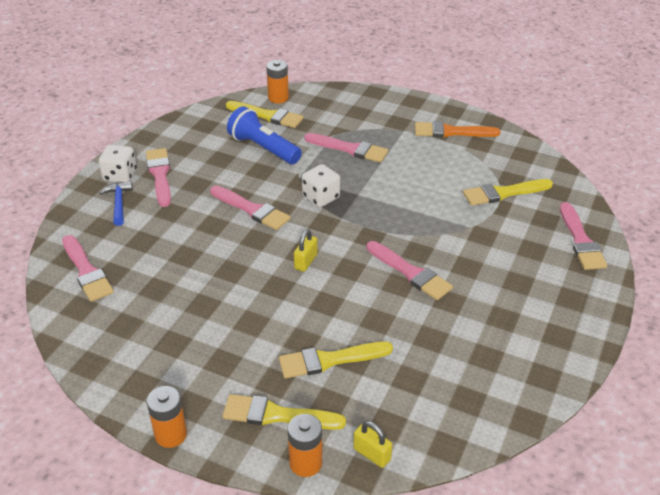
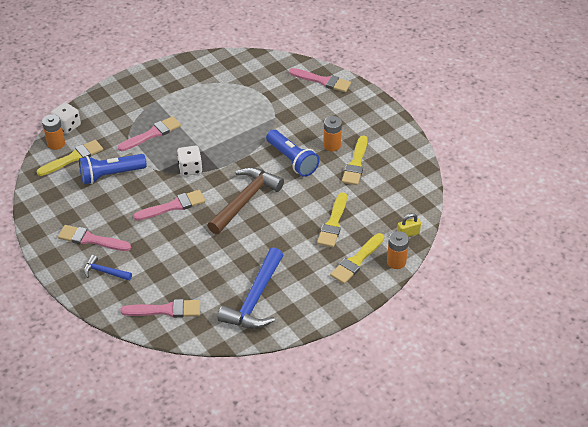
camera: 60 degrees left, 5 degrees up
(120, 175) = (71, 261): white dice -> white dice (67, 126)
(145, 339) = (255, 299): none -> blue hammer
(171, 434) = (339, 311): orange battery -> orange battery (332, 145)
(306, 261) = (245, 200): yellow padlock -> brown hammer
(410, 273) = (292, 160): pink brush -> blue flashlight
(451, 132) = (179, 80): orange brush -> none
(503, 193) = (257, 89): yellow brush -> yellow brush (356, 164)

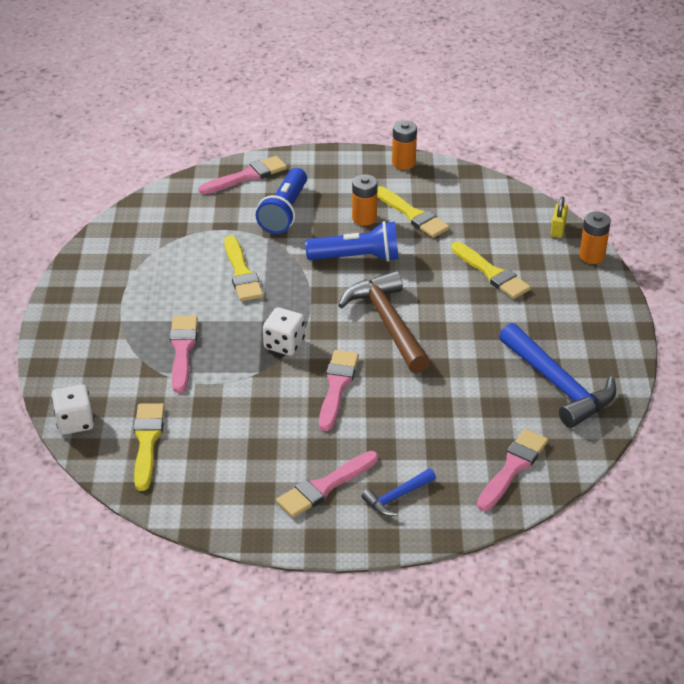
camera: 55 degrees left, 5 degrees down
(56, 144) = (99, 447): orange battery -> orange battery (403, 163)
(111, 175) = (220, 419): blue flashlight -> blue flashlight (284, 212)
(356, 261) = (565, 283): yellow brush -> yellow brush (242, 273)

